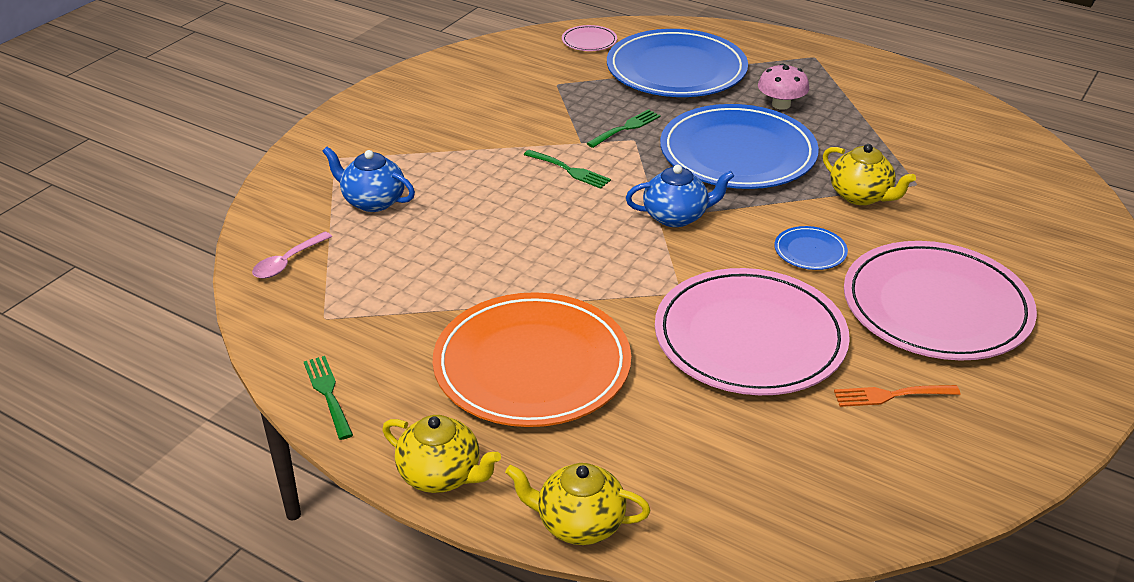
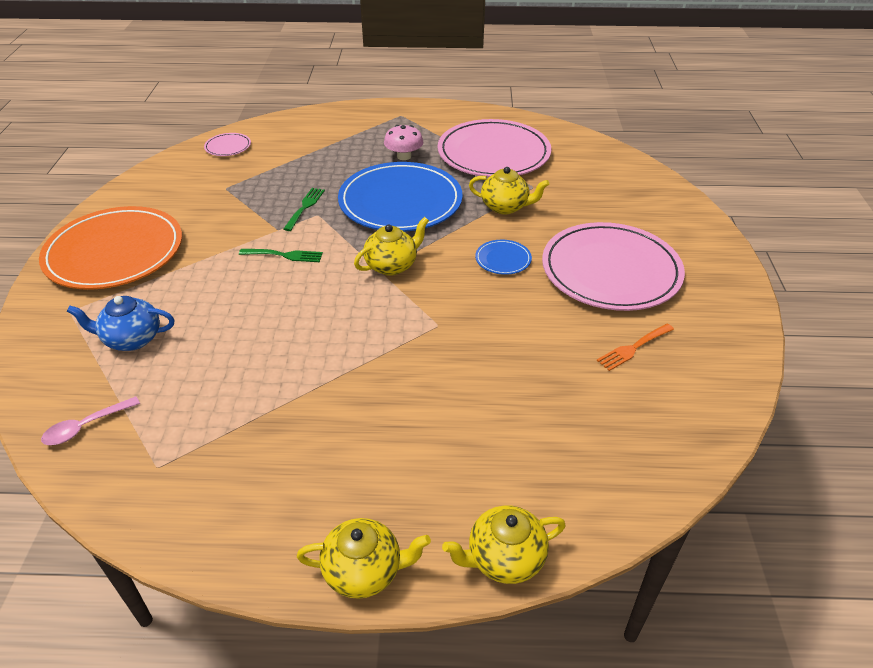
camera: 30 degrees left, 5 degrees up
(288, 262) = (86, 426): pink spoon -> pink spoon turned 45 degrees clockwise
(328, 393) = (209, 540): green fork -> none
(532, 365) = (370, 433): orange plate -> orange plate (114, 252)
(676, 70) = (311, 151): blue plate -> none
(676, 216) = (392, 265): blue teapot -> yellow teapot
(750, 337) = (512, 342): pink plate -> pink plate (493, 153)

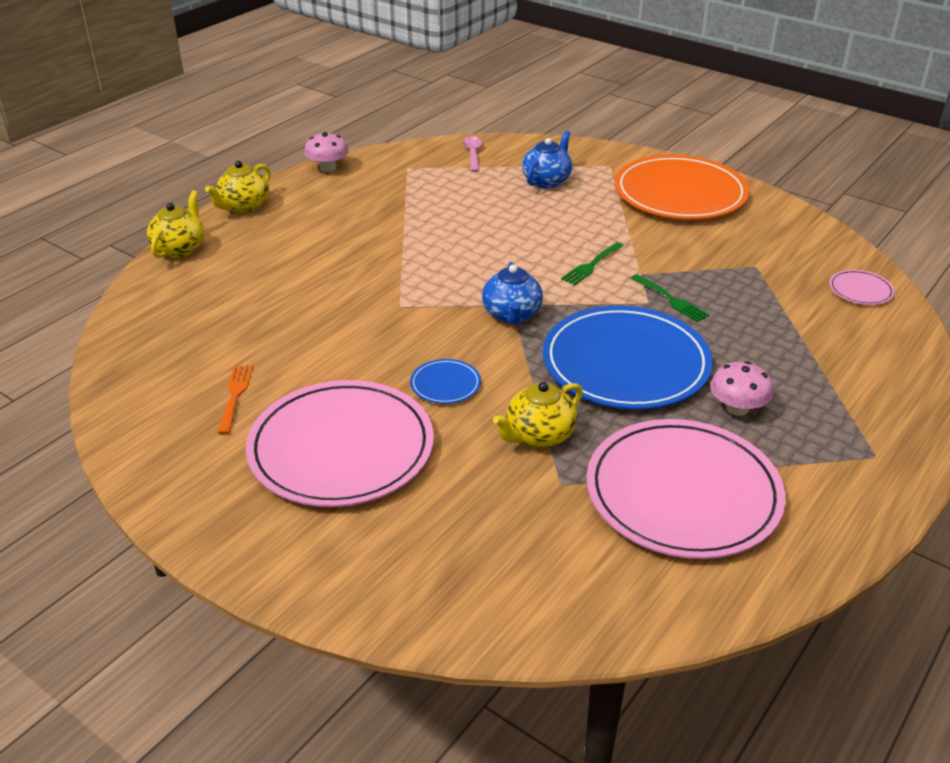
camera: 125 degrees right, 5 degrees down
(200, 552) = (328, 168): none -> pink mushroom
(392, 265) = (512, 314): yellow teapot -> blue teapot

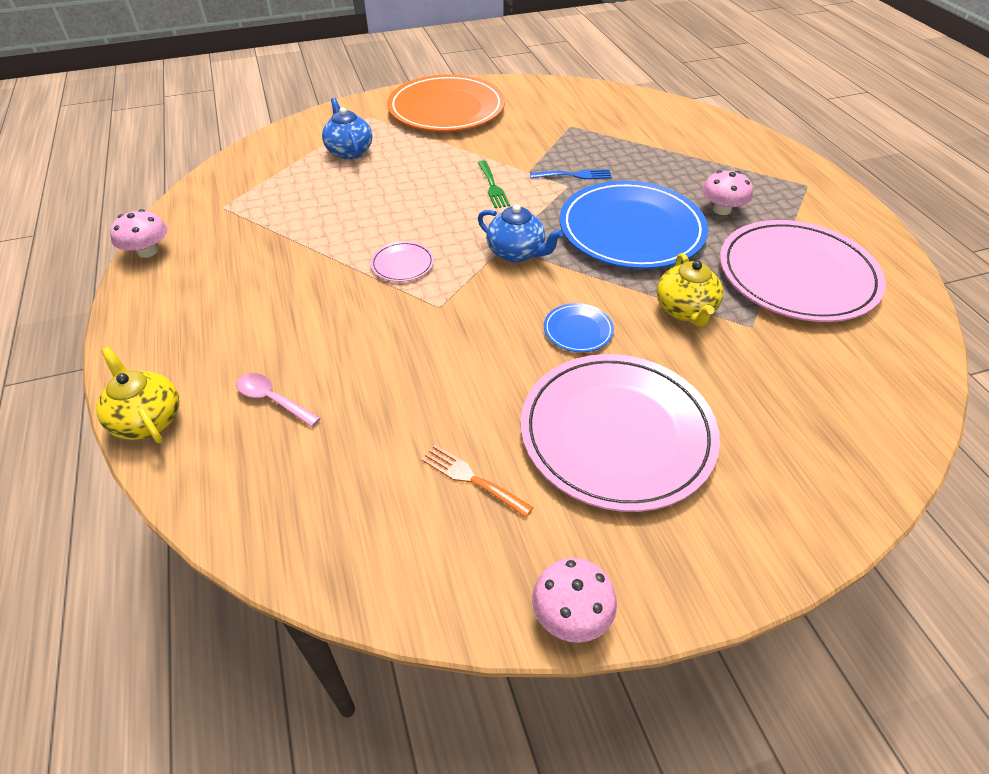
camera: 55 degrees left, 10 degrees up
(149, 487) = (571, 614): none -> pink mushroom
(244, 206) = (133, 336): yellow teapot -> none
(473, 154) = (254, 165): pink spoon -> pink spoon (272, 400)
(671, 300) = (574, 175): green fork -> blue fork
(860, 290) = (637, 106): pink plate -> pink plate (402, 264)

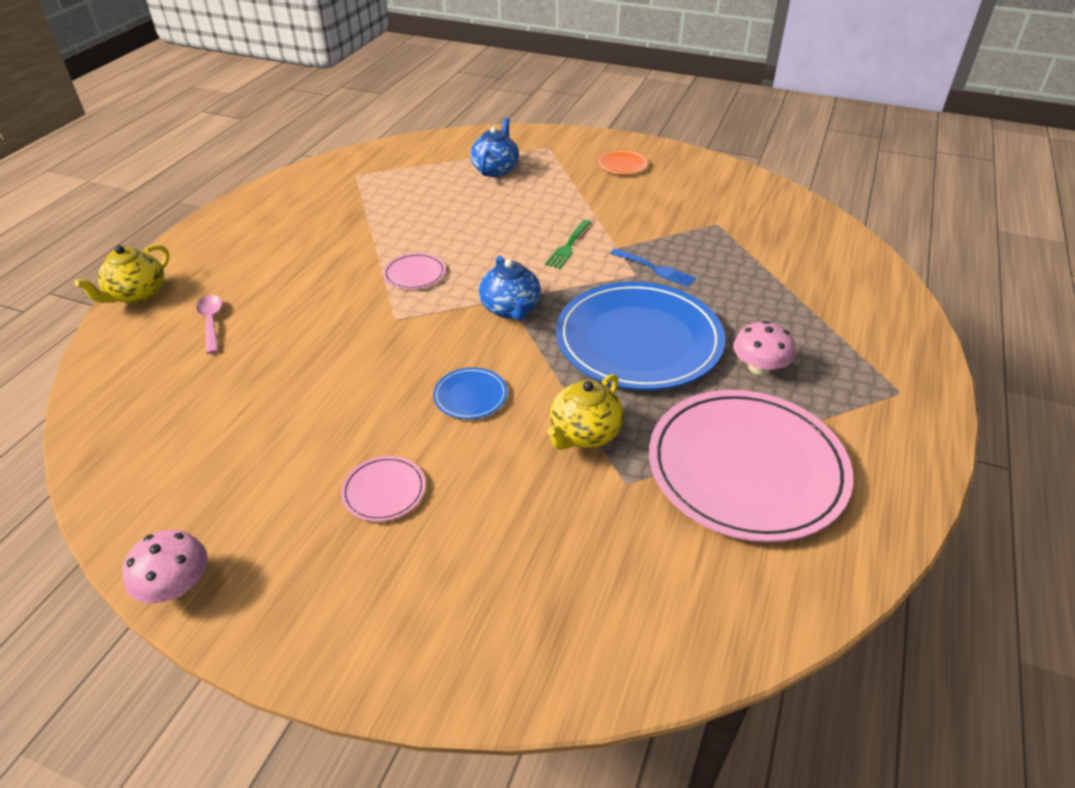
camera: 40 degrees right, 5 degrees down
(147, 251) = (274, 185): pink mushroom -> none
(147, 420) = (137, 294): yellow teapot -> yellow teapot turned 150 degrees counterclockwise
(446, 109) = (622, 165): orange plate -> orange plate, size x0.41
(471, 479) = (247, 452): orange fork -> none
(617, 433) = (384, 491): pink plate -> pink plate, size x0.41

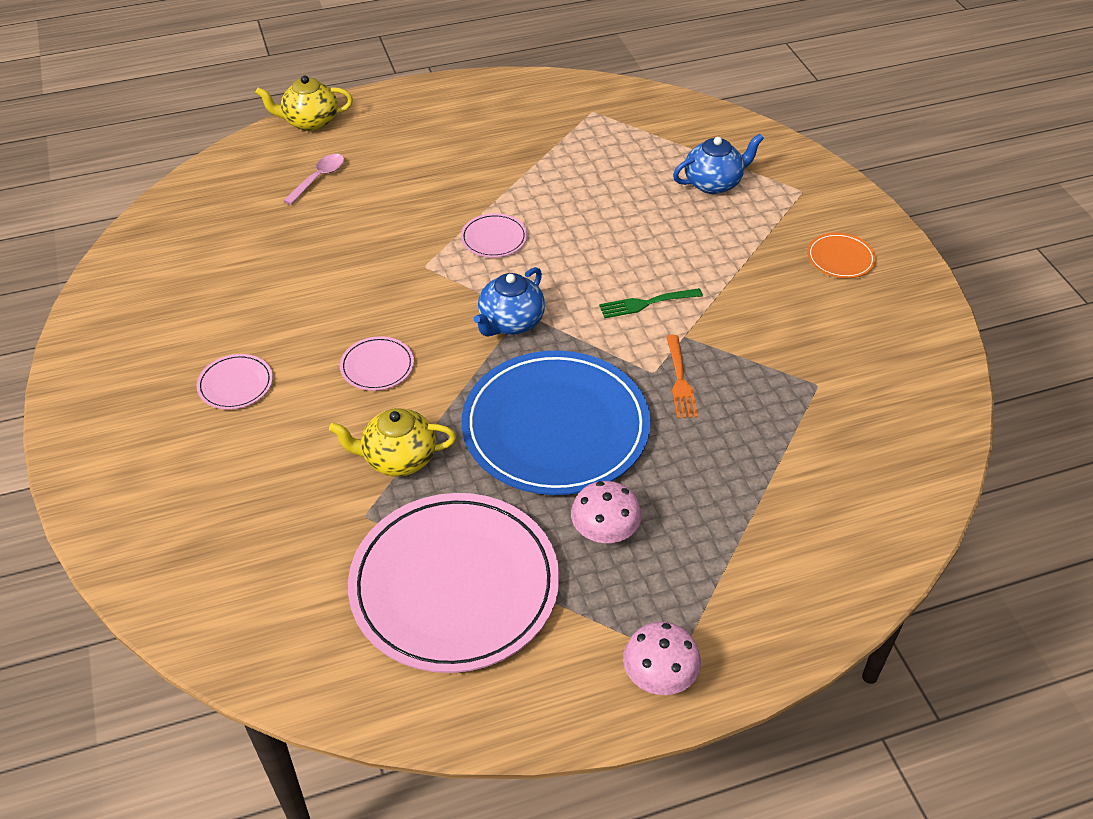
camera: 50 degrees right, 5 degrees up
(176, 586) = (76, 344): pink mushroom -> pink mushroom (659, 675)
(470, 396) = (377, 366): blue plate -> pink plate
(655, 269) = (680, 381): blue fork -> orange fork

